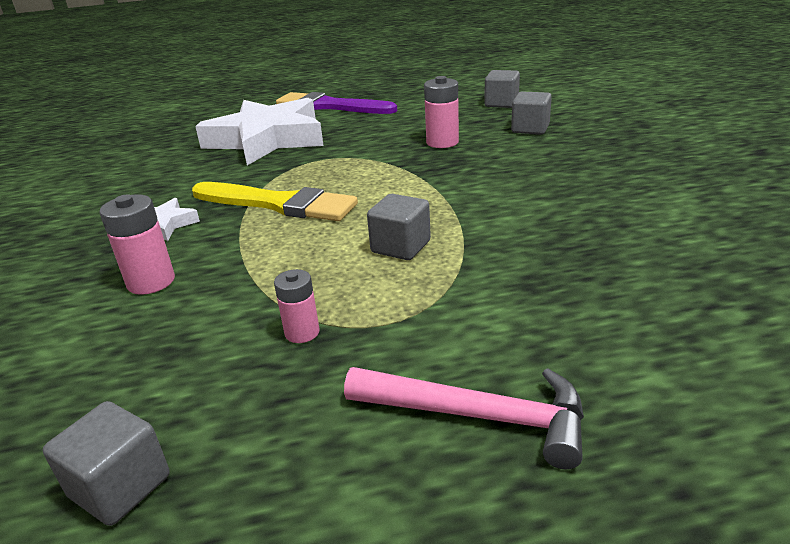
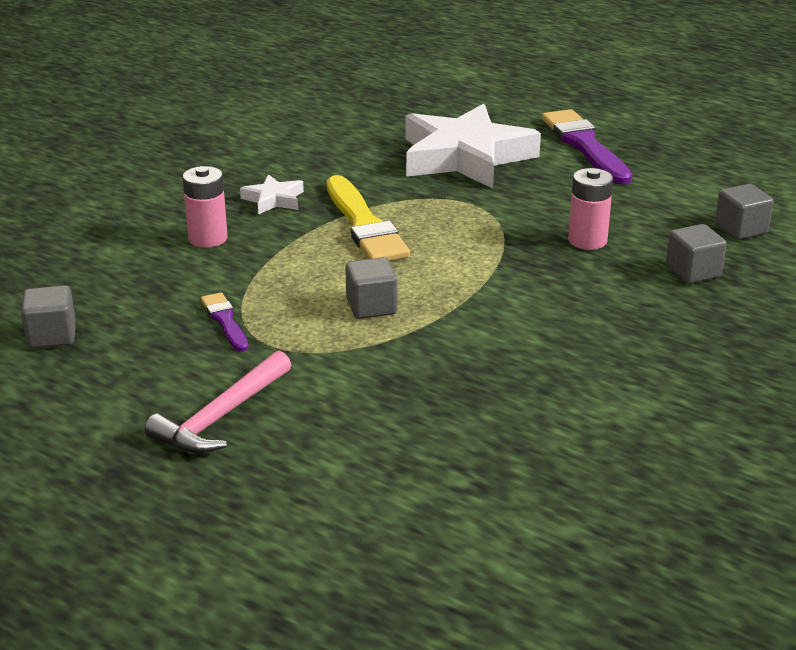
camera: 45 degrees right, 0 degrees up
(302, 332) = (225, 321): pink battery -> purple brush
(478, 416) = (221, 416): pink hammer -> pink hammer turned 60 degrees clockwise

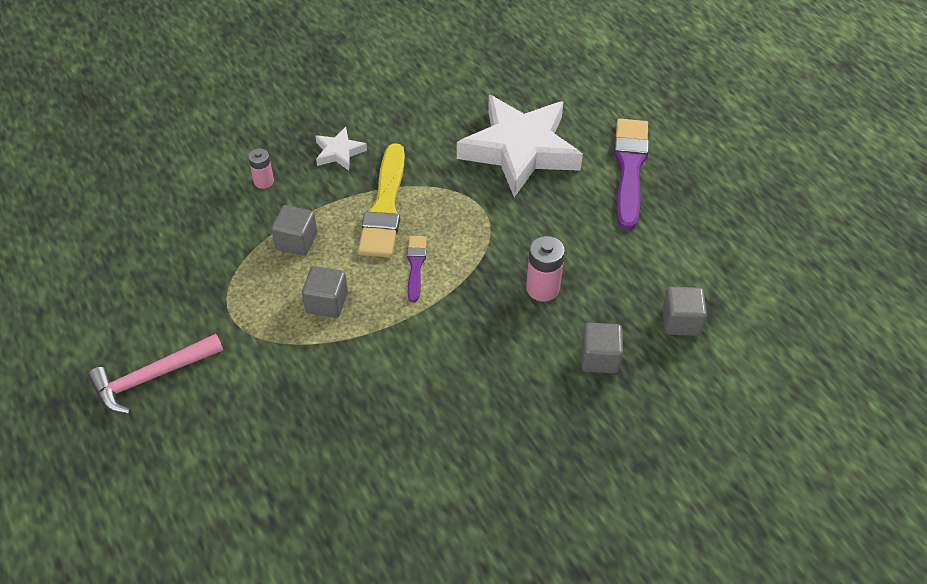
camera: 25 degrees right, 20 degrees up
(52, 336) = (98, 250): grey cube -> grey cube (296, 241)
(208, 238) = (264, 181): pink battery -> pink battery, size x0.65
(225, 321) = (217, 278): purple brush -> purple brush (415, 265)

